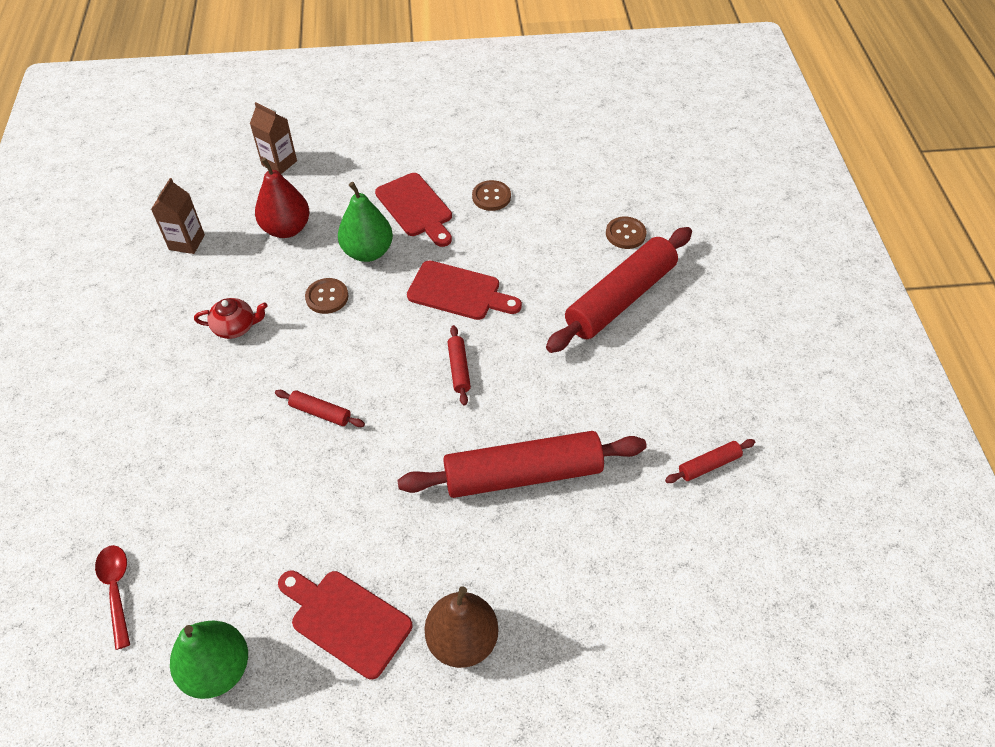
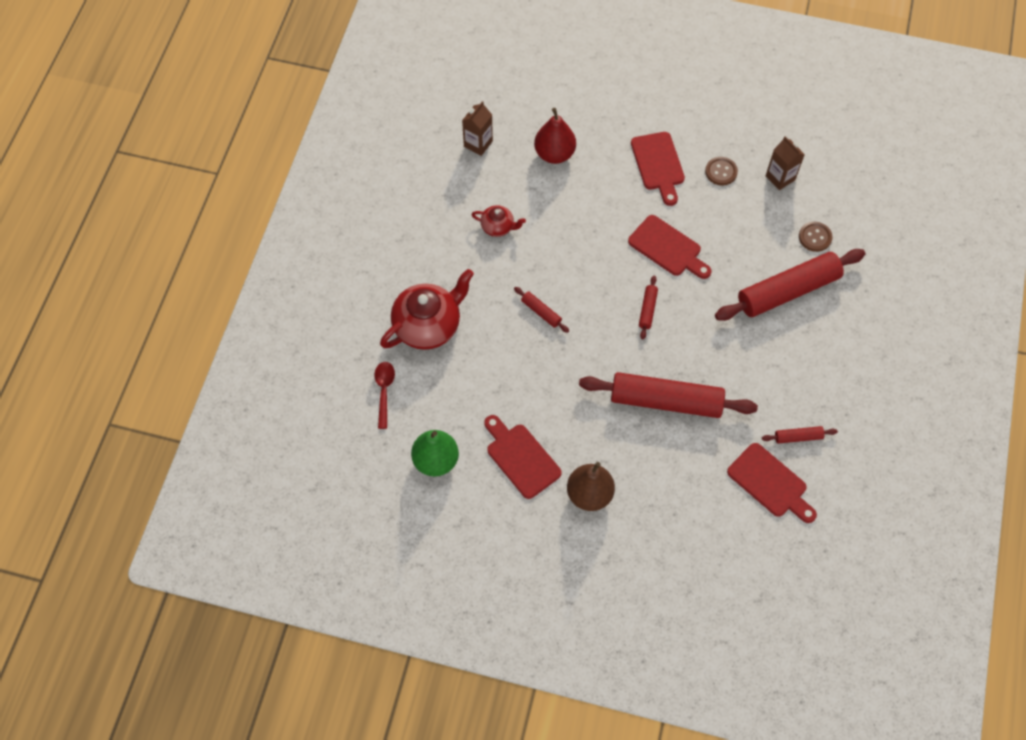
camera: 20 degrees right, 10 degrees up
(166, 477) = (428, 325): none -> red teapot
(279, 163) = (563, 91): brown carton -> brown carton (780, 178)
(327, 297) = (569, 222): brown button -> none
(368, 252) = (610, 193): green pear -> none
(700, 537) = (770, 483): none -> red cutting board

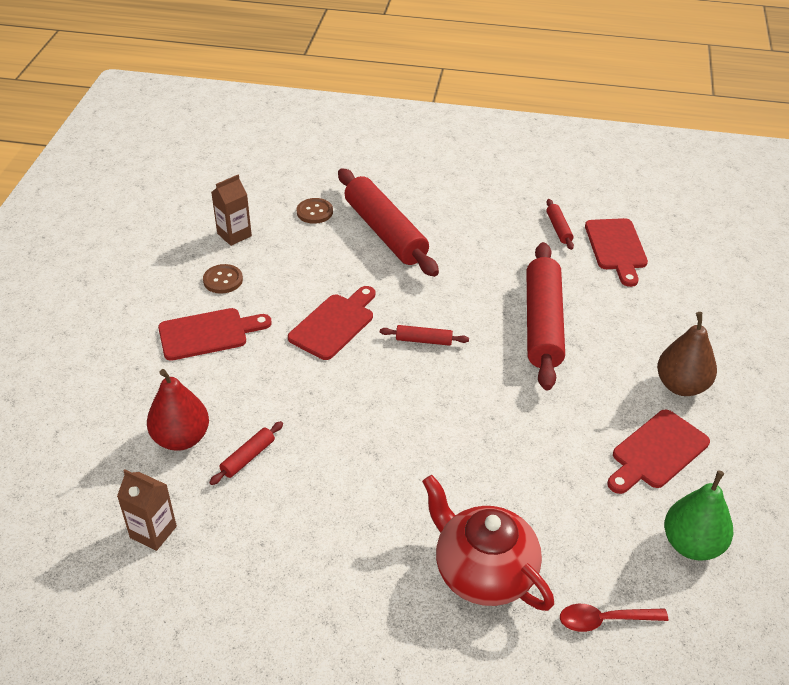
camera: 95 degrees left, 20 degrees down
(498, 227) = (307, 497): red teapot -> none
(541, 312) = (441, 442): red rolling pin -> red rolling pin (248, 457)
(770, 483) = (616, 248): red cutting board -> red cutting board turned 135 degrees clockwise

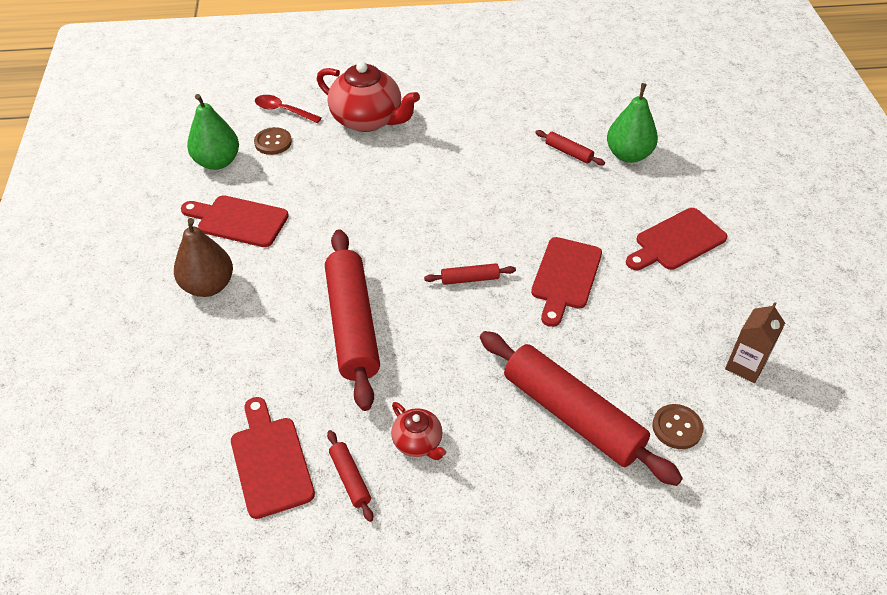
camera: 165 degrees right, 5 degrees up
(153, 532) = (600, 99): brown carton -> none
(181, 438) = (628, 155): red pear -> green pear
(223, 280) = (709, 302): brown button -> brown button (273, 142)
(248, 457) = (568, 152): red rolling pin -> red rolling pin turned 75 degrees counterclockwise
(505, 238) = (418, 442): none -> red teapot
(604, 620) = (283, 111): red spoon -> red spoon turned 135 degrees counterclockwise
(657, 452) = (238, 221): red cutting board -> red cutting board turned 105 degrees counterclockwise

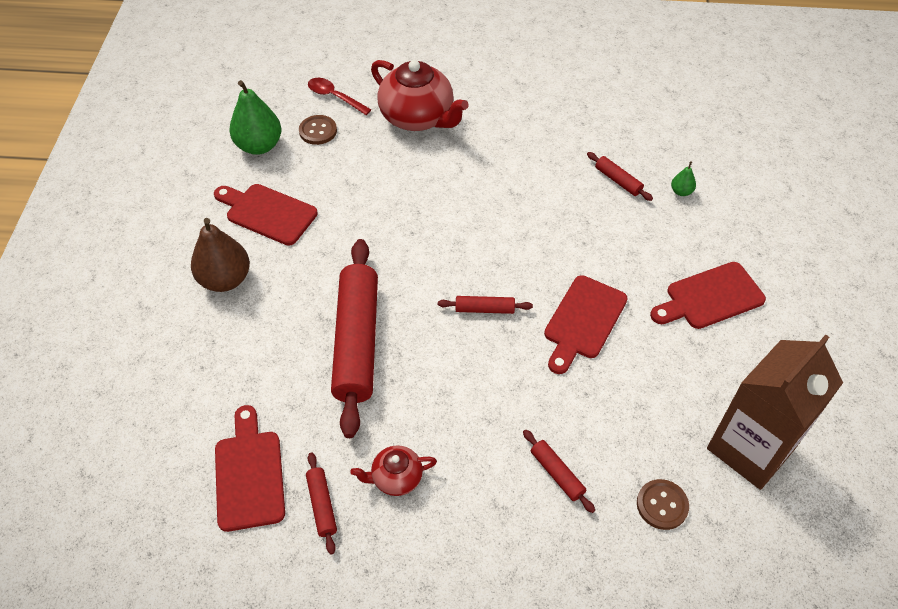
camera: 10 degrees right, 5 degrees up
(418, 442) = (396, 478): red teapot -> red teapot turned 105 degrees clockwise
(572, 415) = (557, 473): red rolling pin -> red rolling pin, size x0.42
(628, 155) = (681, 191): green pear -> green pear, size x0.46
(745, 366) = (750, 448): brown carton -> brown carton, size x1.94

